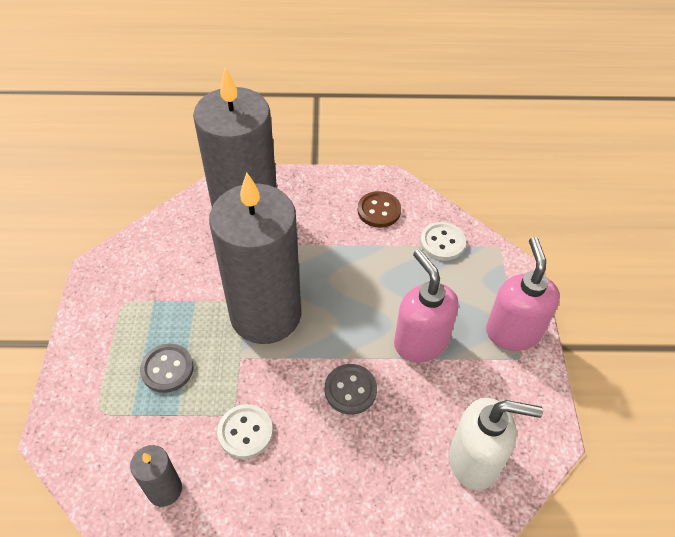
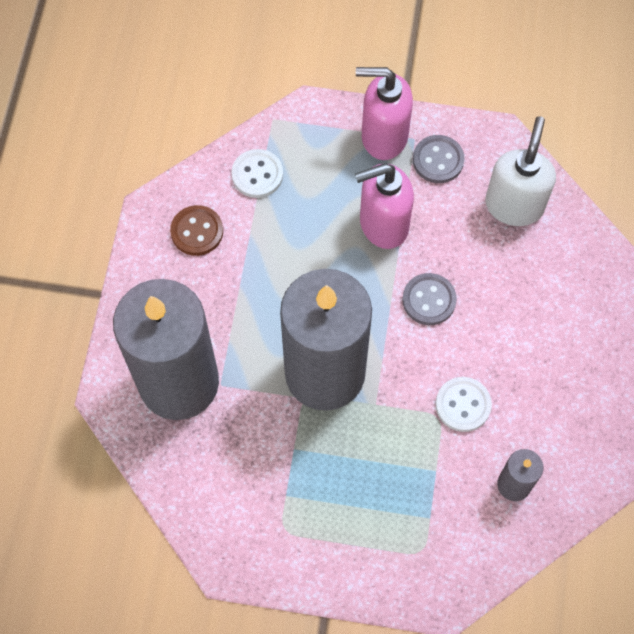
camera: 80 degrees left, 15 degrees up
(167, 369) = (380, 480): grey button -> grey button (438, 160)

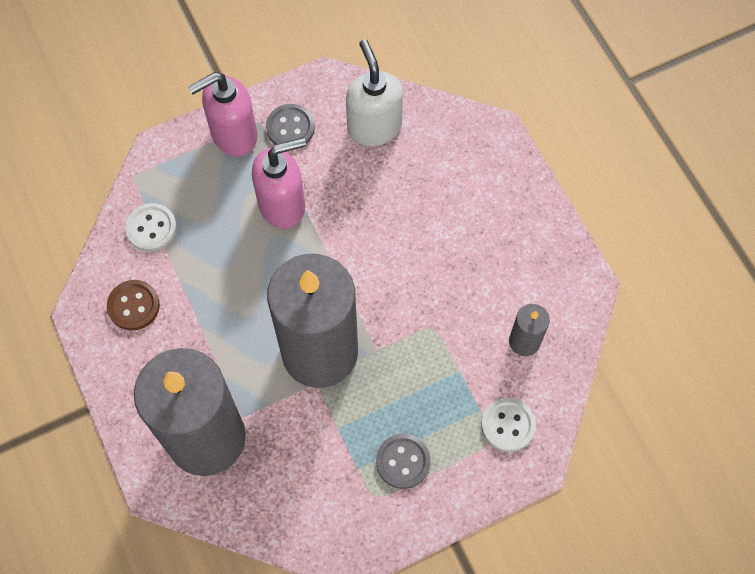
camera: 35 degrees left, 0 degrees up
(383, 224) = (282, 205): pink soap dispenser -> pink soap dispenser turned 150 degrees counterclockwise
(429, 300) = (360, 242): grey button -> grey button (403, 461)
(463, 405) = (444, 306): white button -> white button (508, 425)

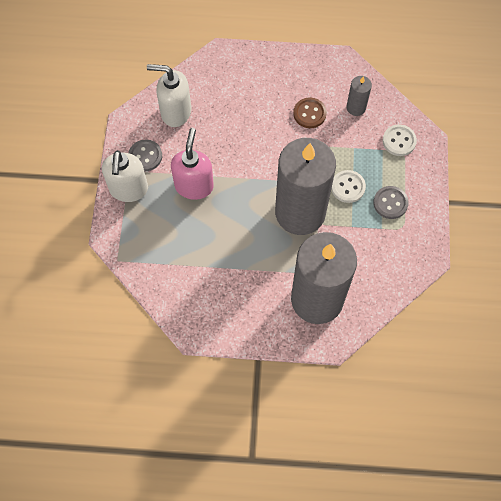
camera: 60 degrees left, 0 degrees up
(133, 306) = (207, 300): brown button -> brown button (309, 114)
(151, 228) = (161, 266): white button -> white button (348, 187)
(233, 135) = (128, 189): pink soap dispenser -> white soap dispenser

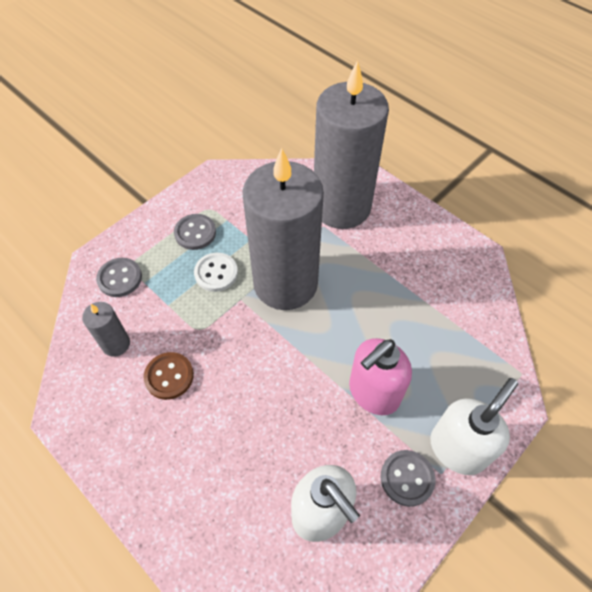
camera: 140 degrees left, 10 degrees down
(399, 141) = (120, 278): white button -> grey button

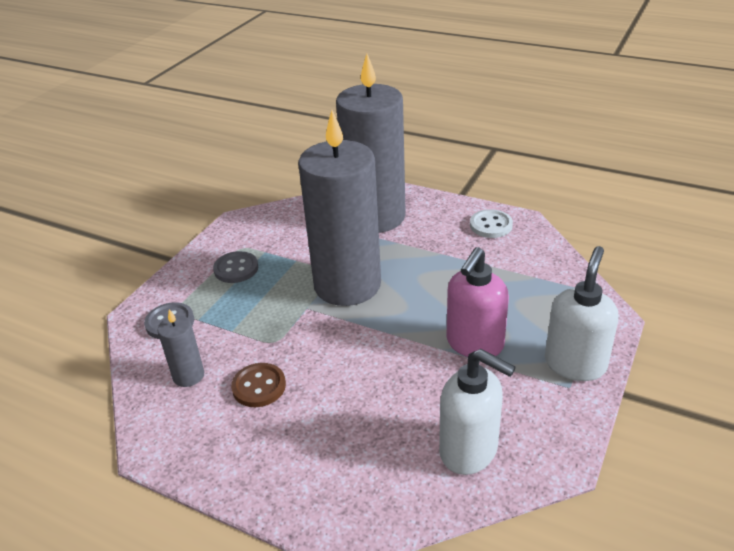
camera: 15 degrees left, 20 degrees down
(216, 273) = (272, 294): white button -> white button (491, 225)
(407, 478) = (539, 399): grey button -> none

